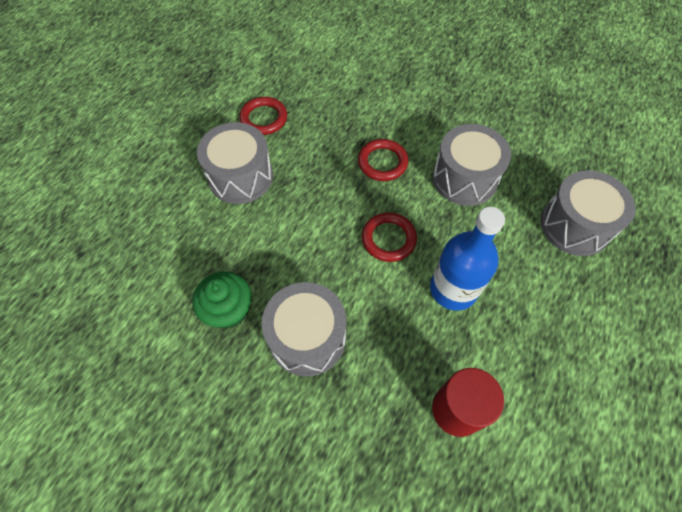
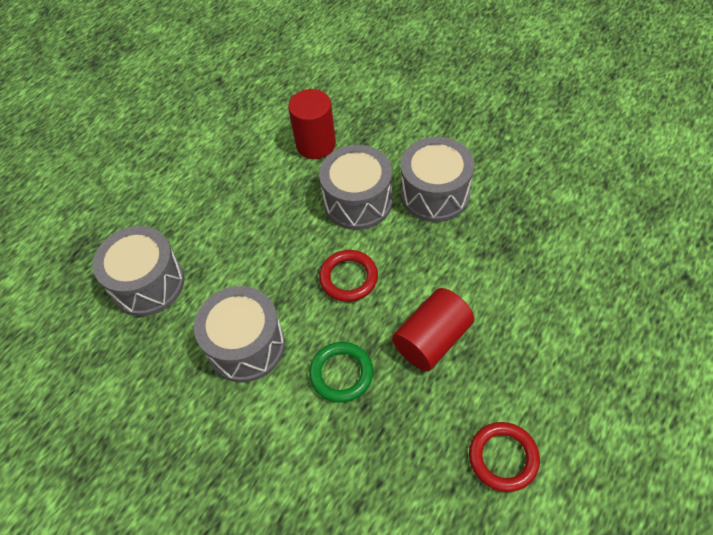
camera: 170 degrees left, 5 degrees down
(229, 310) = (511, 218): green cupcake -> none
(240, 177) = (522, 362): grey drum -> grey drum (358, 201)
(311, 190) = (432, 340): none -> red cylinder
(382, 162) = (341, 373): red ring -> green ring
(453, 289) = (294, 228): blue bottle -> none

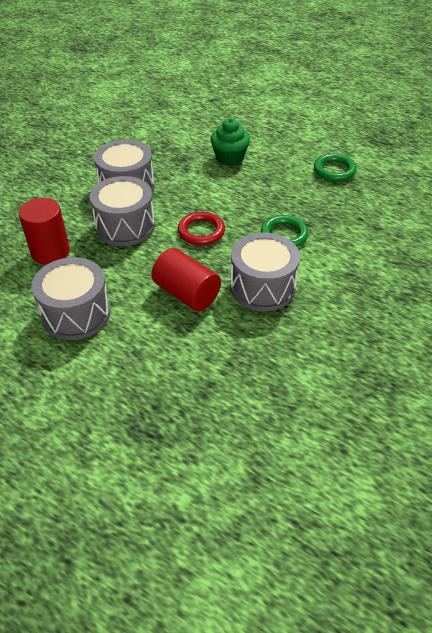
camera: 95 degrees left, 10 degrees down
(148, 284) = (197, 361): grey drum -> grey drum (76, 314)
(432, 340) = (255, 193): red cylinder -> red cylinder (186, 293)
(503, 458) = (334, 170): red ring -> green ring
(517, 306) = (229, 158): none -> green cupcake

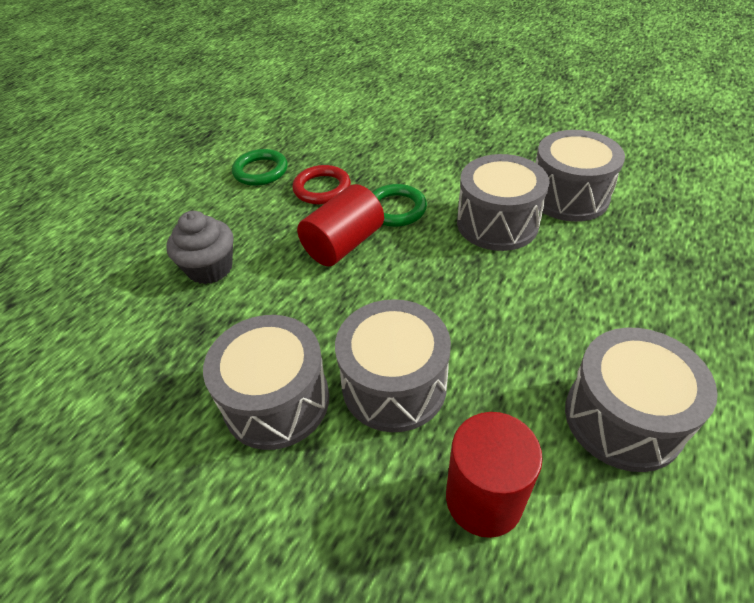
camera: 90 degrees left, 0 degrees up
(186, 293) = (531, 290): red cylinder -> red cylinder (343, 244)
(201, 231) = (397, 286): red ring -> red ring (322, 188)
(229, 158) = (210, 268): green cupcake -> grey cupcake
(296, 337) = (568, 196): none -> grey drum

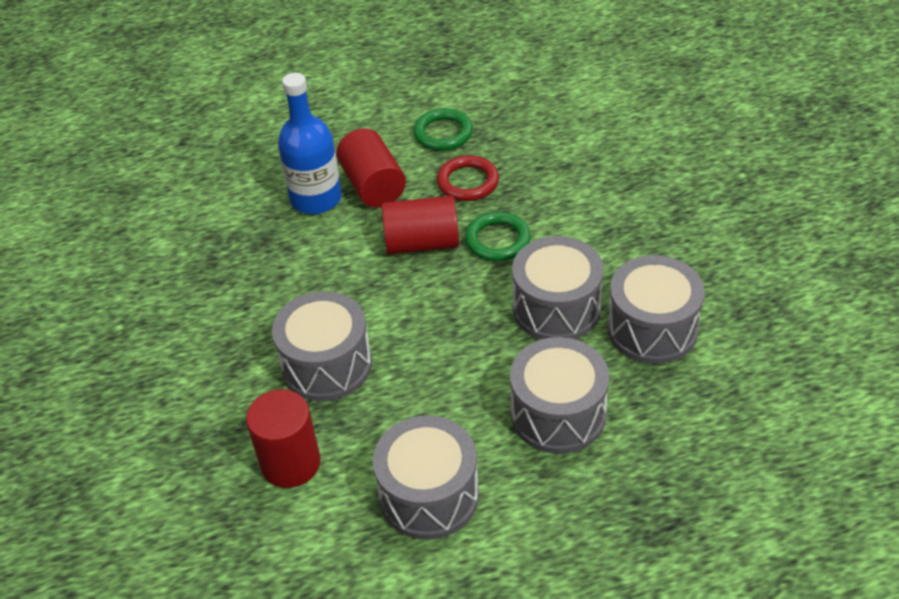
camera: 45 degrees right, 0 degrees up
(210, 268) = (316, 199): grey cupcake -> blue bottle
(249, 231) = (373, 185): none -> red cylinder
(276, 400) = (254, 321): grey drum -> grey drum (558, 414)

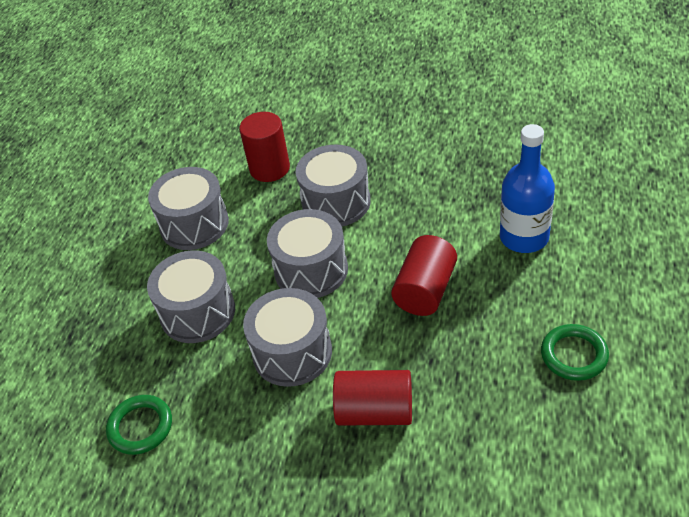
camera: 120 degrees right, 0 degrees up
(373, 185) = (520, 279): red cylinder -> red cylinder (375, 412)
(468, 182) = (487, 349): red ring -> none
(497, 240) = (396, 343): green ring -> green ring (140, 427)
(652, 329) = (224, 409): grey drum -> grey drum (311, 270)

